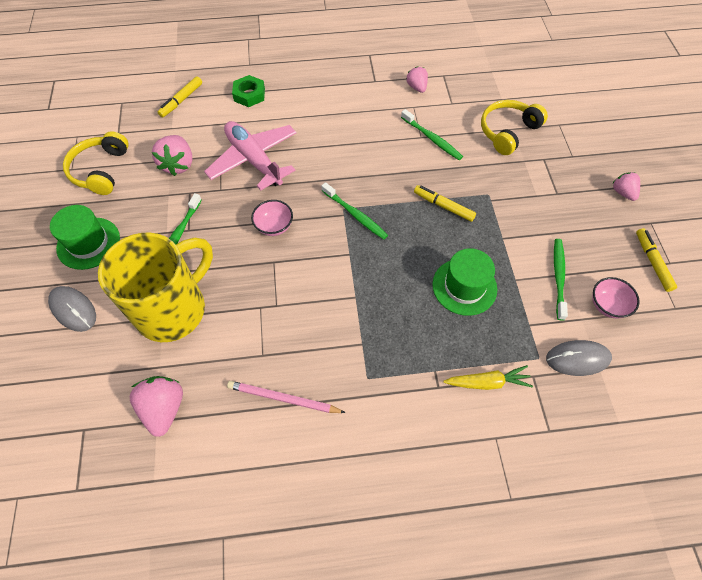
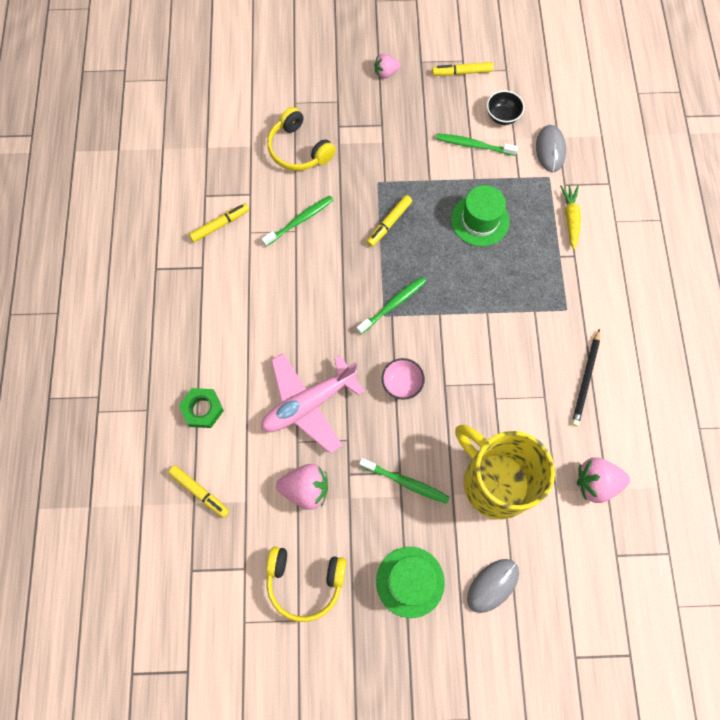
camera: 85 degrees left, 10 degrees up
(283, 399) = (586, 379): pink pencil -> black pencil
(417, 87) = (220, 225): pink strawberry -> yellow marker
(607, 305) = (502, 116): pink bowl -> black bowl

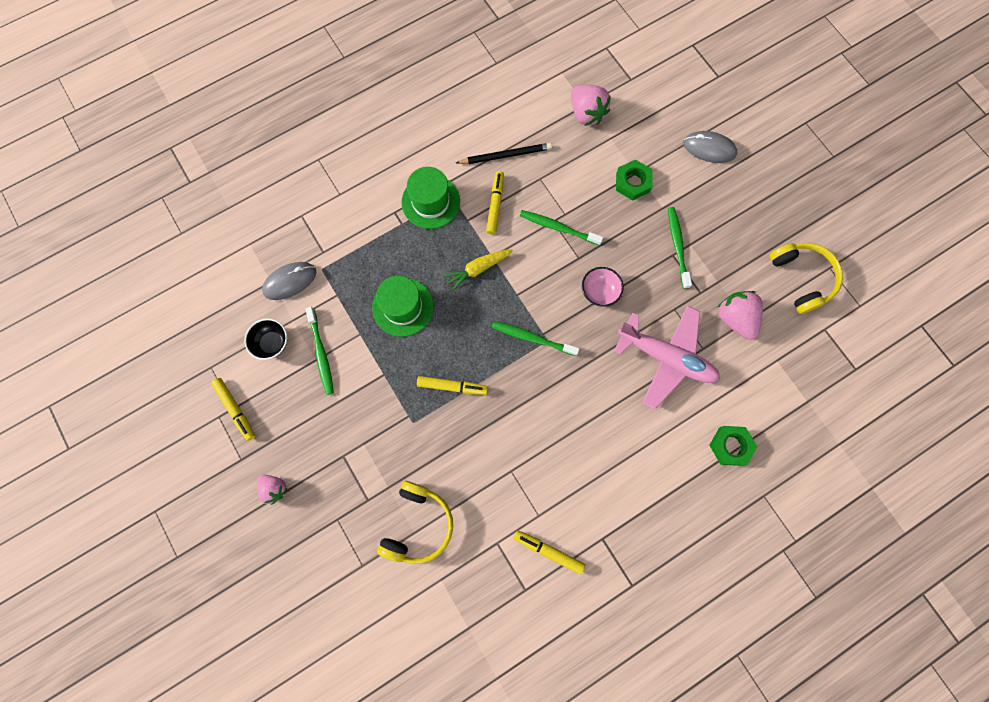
camera: 120 degrees left, 5 degrees up
(200, 492) = (796, 402): yellow marker -> yellow marker (495, 205)
(300, 220) = (498, 473): green toothbrush -> green toothbrush (558, 228)
(410, 581) = (747, 205): green hat -> green hat (430, 202)
(495, 481) = (632, 182): yellow mug -> green nut
(570, 218) = (357, 231): yellow carrot -> yellow carrot (477, 269)

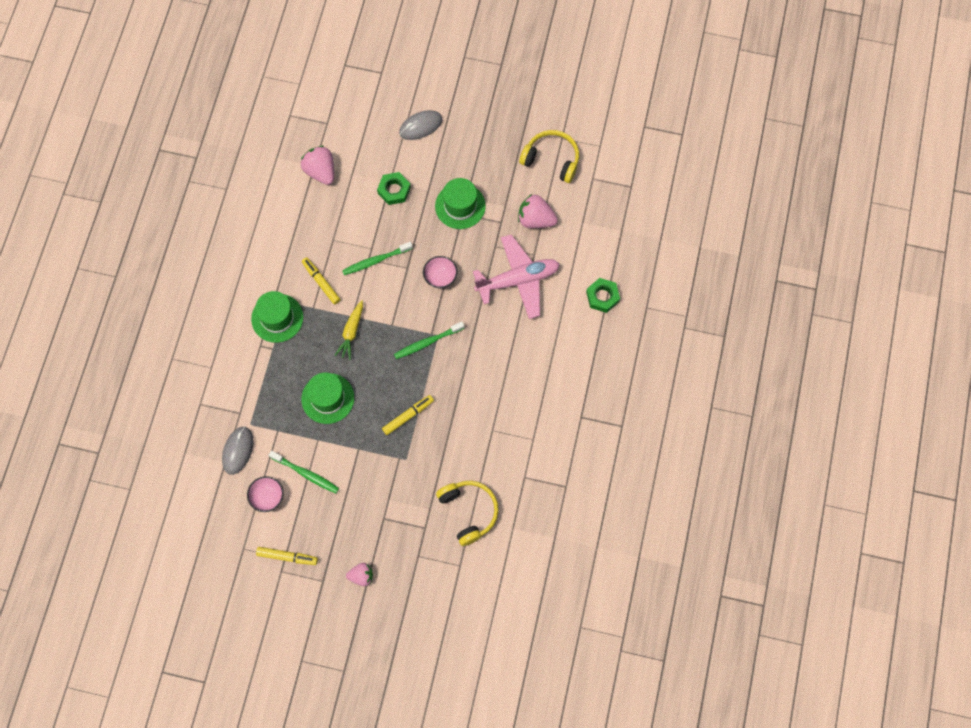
camera: 45 degrees left, 5 degrees down
(272, 343) = (267, 497): black bowl -> pink bowl
(506, 155) = (295, 244): black pencil -> none
(548, 551) = (558, 453): yellow marker -> none
(586, 114) = (320, 171): pink strawberry -> pink strawberry turned 135 degrees counterclockwise
(677, 246) = (460, 206): green toothbrush -> green hat

